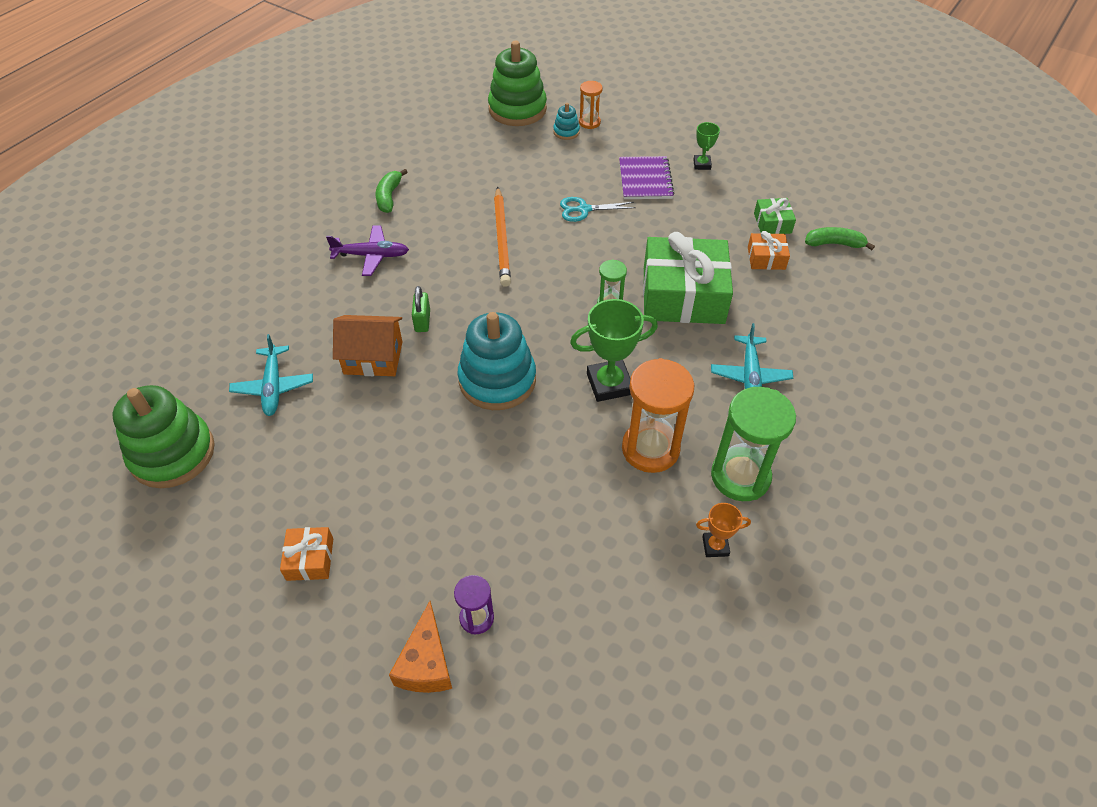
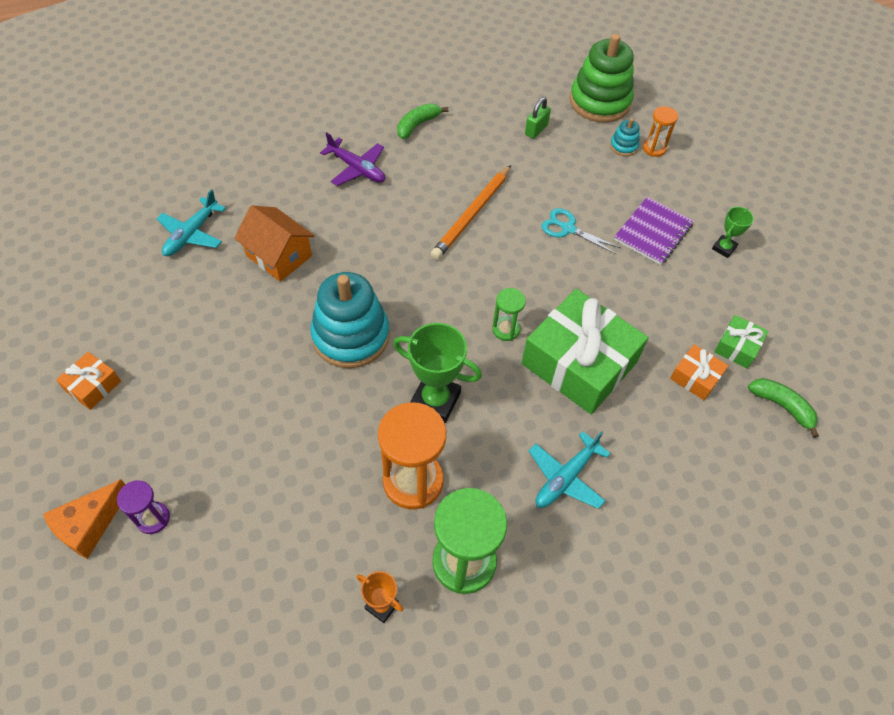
camera: 35 degrees right, 5 degrees up
(172, 453) = (85, 243): green stacking toy -> none
(422, 321) = (342, 248): green padlock -> green padlock (536, 130)

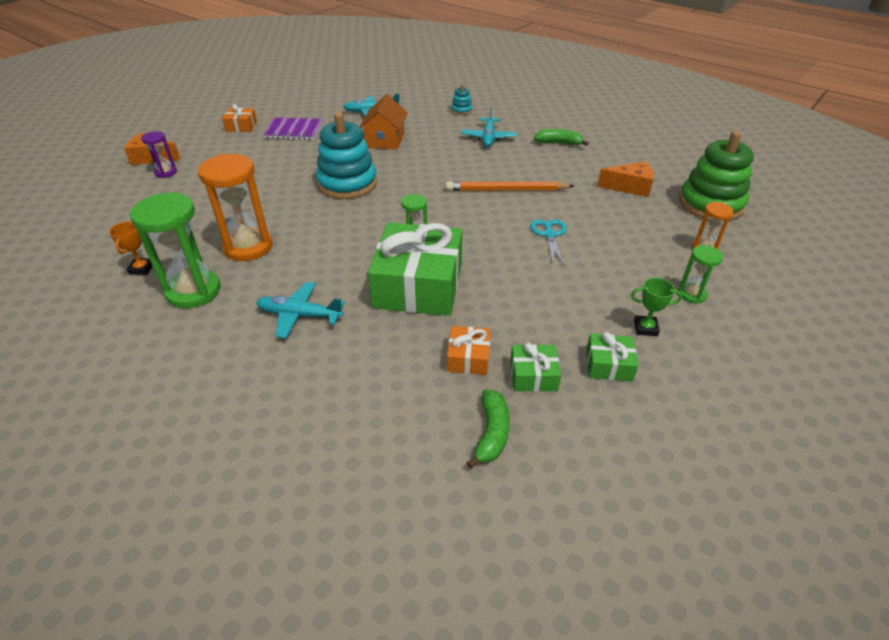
camera: 60 degrees right, 15 degrees down
(357, 168) = (488, 137): purple plane -> turquoise plane
(435, 400) = (323, 232): green trophy -> none
(536, 130) = (630, 187): green padlock -> orange cheese
(623, 146) = (680, 232): turquoise stacking toy -> turquoise stacking toy (461, 110)
(653, 232) = (605, 279): purple notebook -> purple notebook (294, 130)
(703, 196) = (692, 294): none -> green hourglass
(750, 295) = (608, 365): none -> green gift

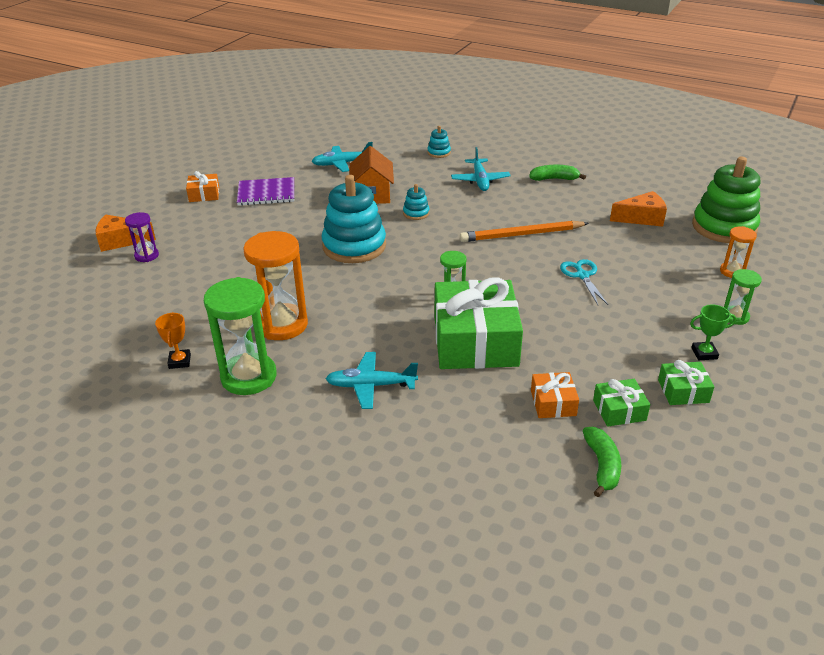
camera: 10 degrees left, 5 degrees down
(417, 161) = (416, 213): none -> turquoise stacking toy

